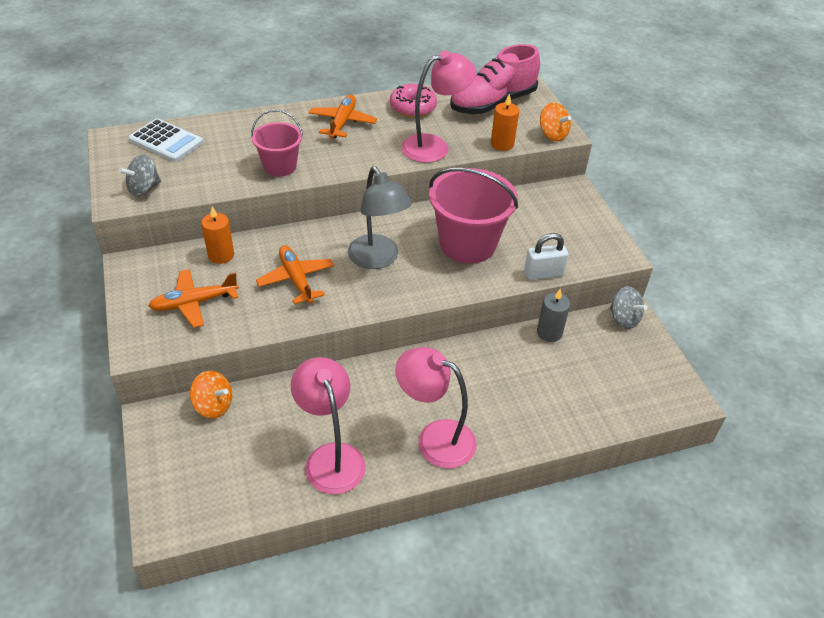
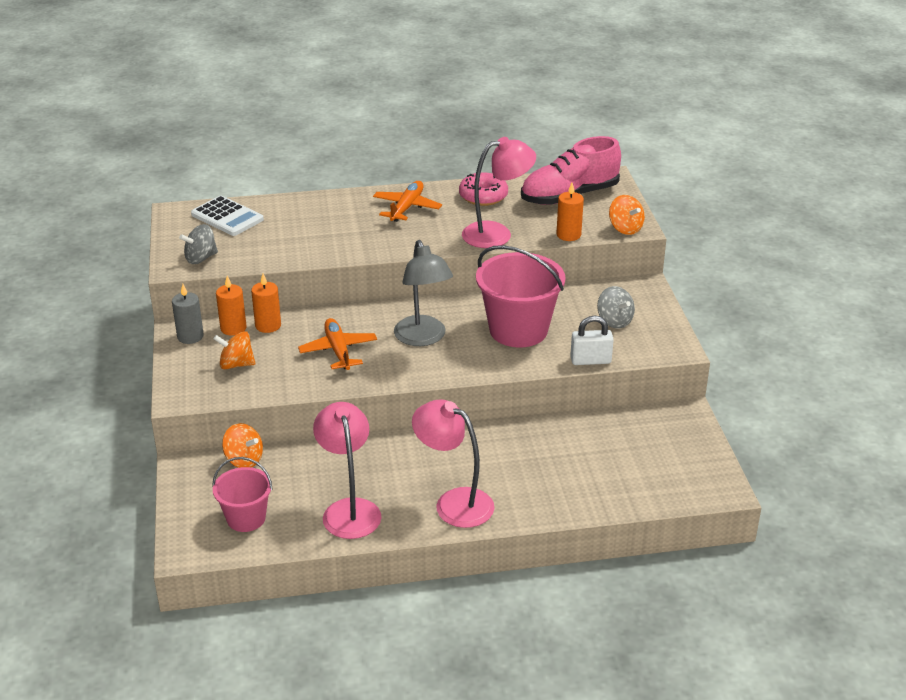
camera: 10 degrees right, 10 degrees down
(186, 260) = (233, 328): none -> orange candle
(194, 303) = (236, 364): orange plane -> orange spinning top
(280, 166) = (335, 245): pink bucket -> pink bucket (246, 518)
(549, 333) = (593, 422): grey candle -> grey candle (190, 336)
(624, 319) = (677, 415): grey spinning top -> grey spinning top (614, 321)

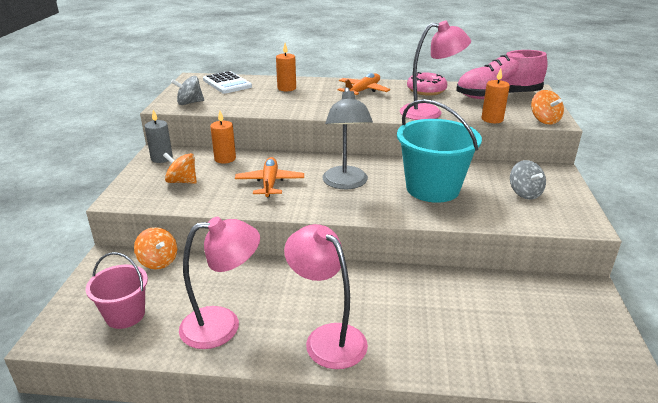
camera: 15 degrees right, 5 degrees down
(233, 328) = (197, 157): orange candle -> orange candle (286, 88)
(349, 509) = (223, 325): pink lamp -> pink lamp turned 75 degrees clockwise
(518, 330) = (432, 188): pink bucket -> turquoise bucket
(590, 360) = (496, 222): white padlock -> none

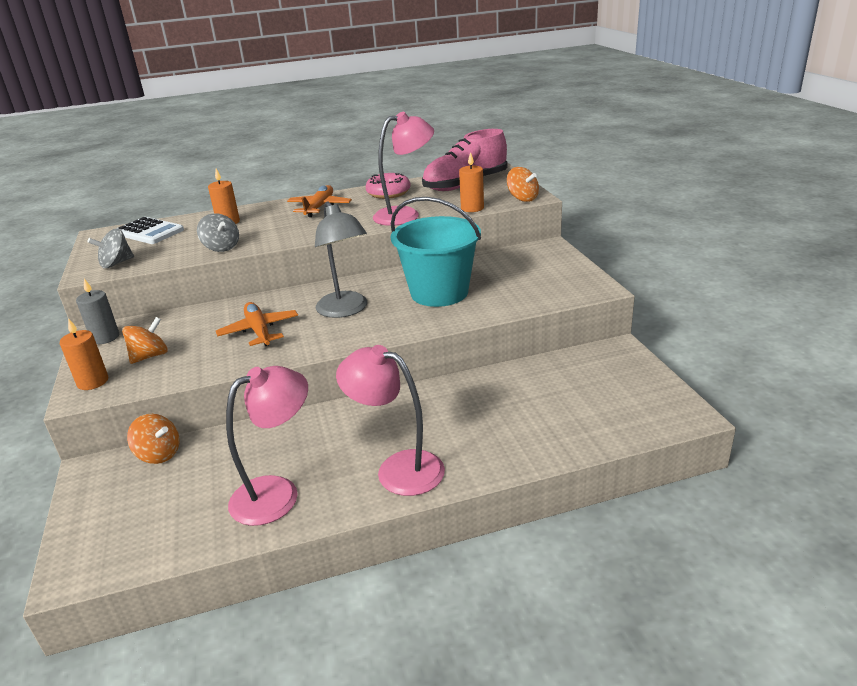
camera: 20 degrees left, 0 degrees up
(125, 315) = (153, 520): pink bucket -> none
(182, 181) = (150, 356): orange spinning top -> orange spinning top turned 135 degrees clockwise
(225, 159) = (188, 319): orange candle -> orange candle (93, 382)
(524, 193) = (530, 275): grey spinning top -> grey spinning top (221, 247)

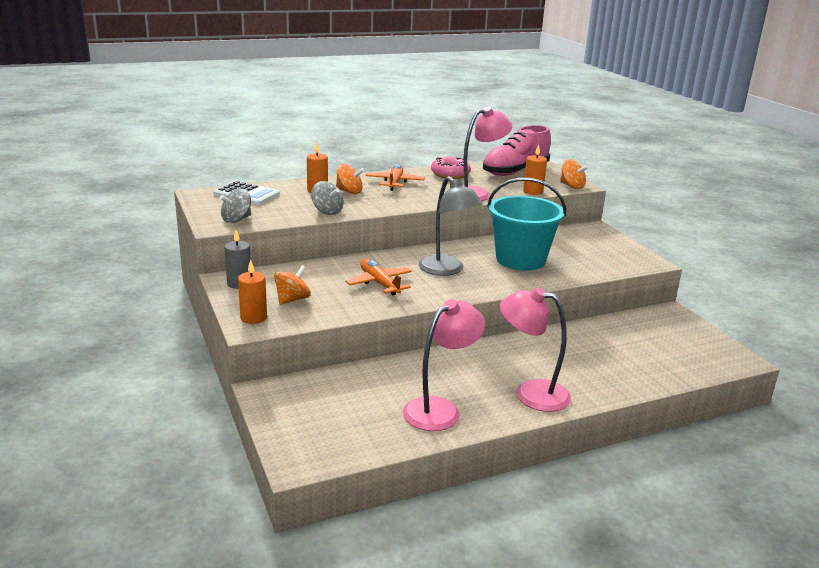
camera: 10 degrees left, 5 degrees down
(159, 454) = (319, 380): orange spinning top -> orange spinning top (349, 192)

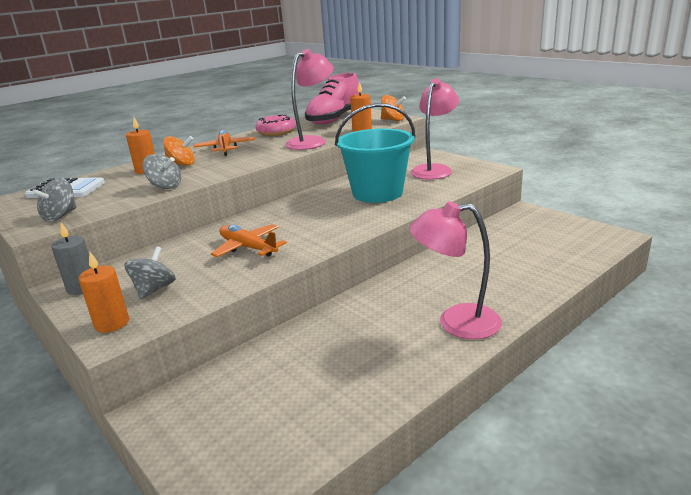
camera: 15 degrees left, 0 degrees up
(292, 299) = (154, 289): orange spinning top -> grey spinning top
(440, 409) = (372, 370): pink lamp -> pink lamp (434, 169)
(446, 270) = (312, 218): grey lamp -> none

